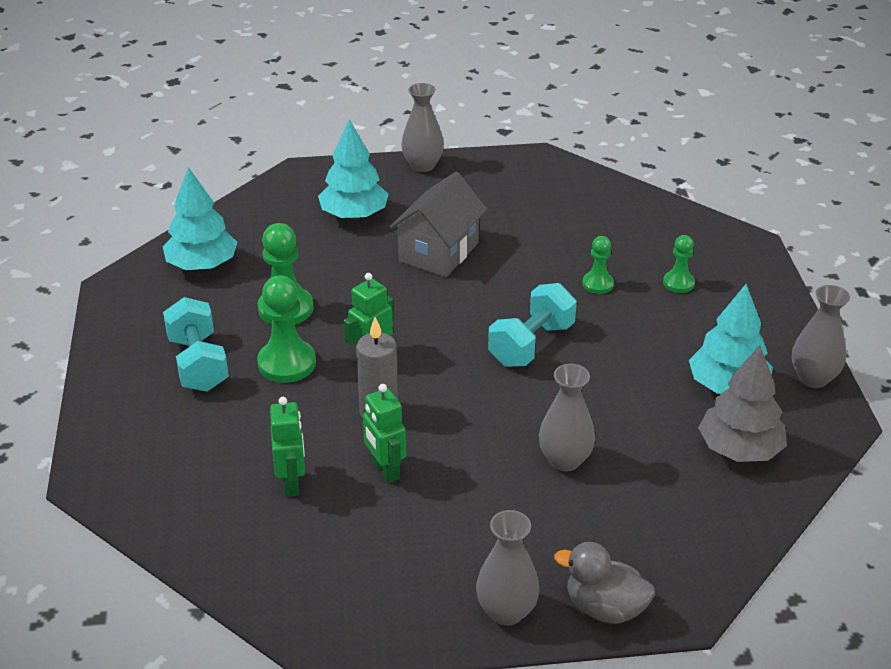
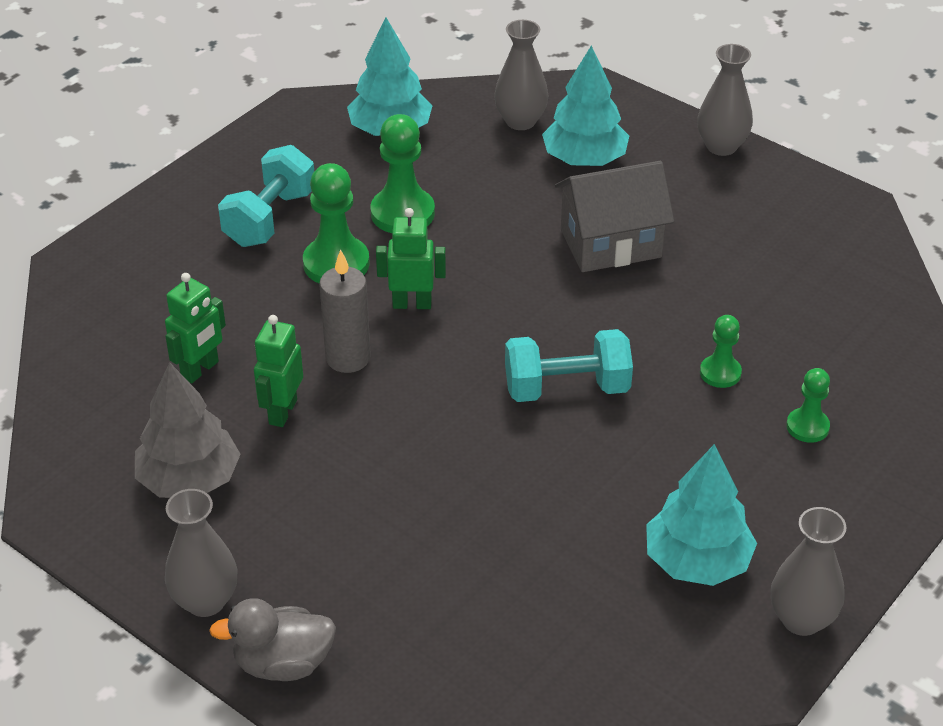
camera: 45 degrees right, 5 degrees up
(565, 460) = (438, 514): grey vase -> grey vase (520, 121)
(604, 608) = (283, 663): grey duck -> grey duck turned 75 degrees counterclockwise
(739, 449) = (613, 628): grey tree -> grey tree (189, 480)

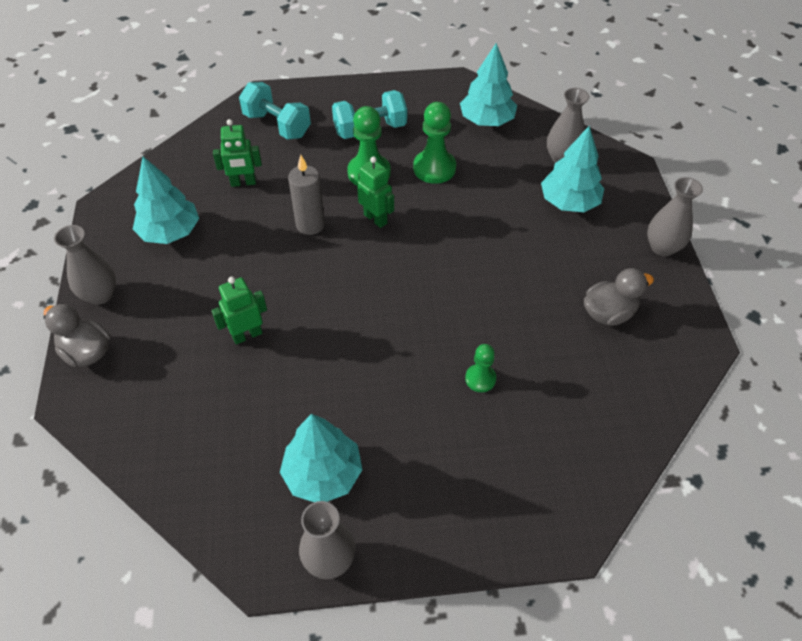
camera: 45 degrees right, 10 degrees up
(189, 480) = (170, 232): grey tree -> turquoise tree
(282, 412) = (248, 229): green robot -> green robot (247, 335)
(566, 388) = (388, 322): turquoise dumbbell -> turquoise dumbbell (277, 125)
(610, 243) = (519, 259): grey house -> none
(751, 236) = (608, 313): none -> grey duck
(807, 427) = (487, 451): green pawn -> none

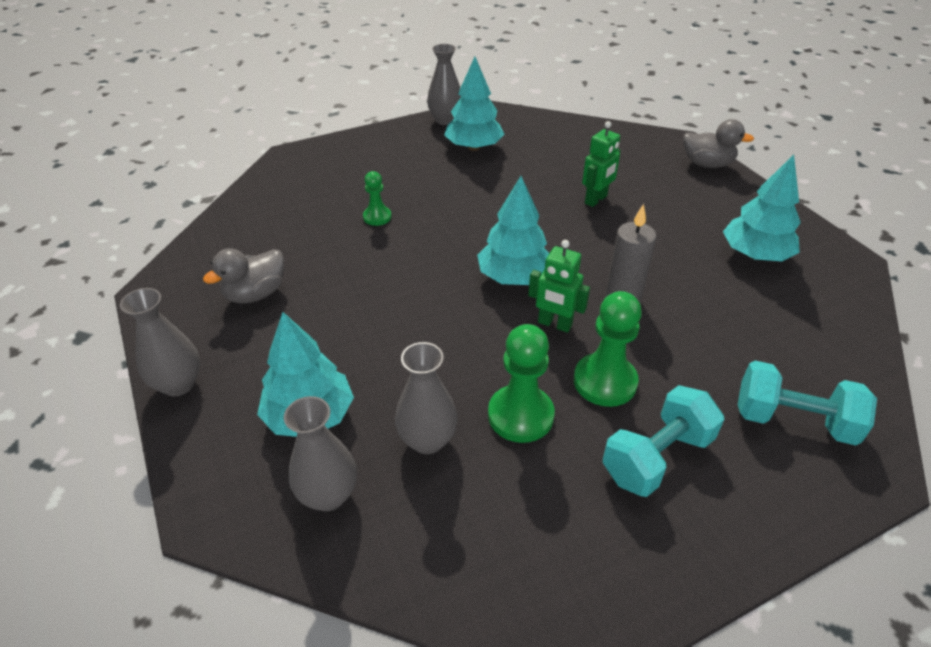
camera: 160 degrees right, 10 degrees down
(100, 295) = (747, 196): grey vase -> grey vase (427, 440)
(243, 183) = (743, 324): green robot -> none
(486, 120) = (478, 541): turquoise tree -> turquoise tree (514, 277)

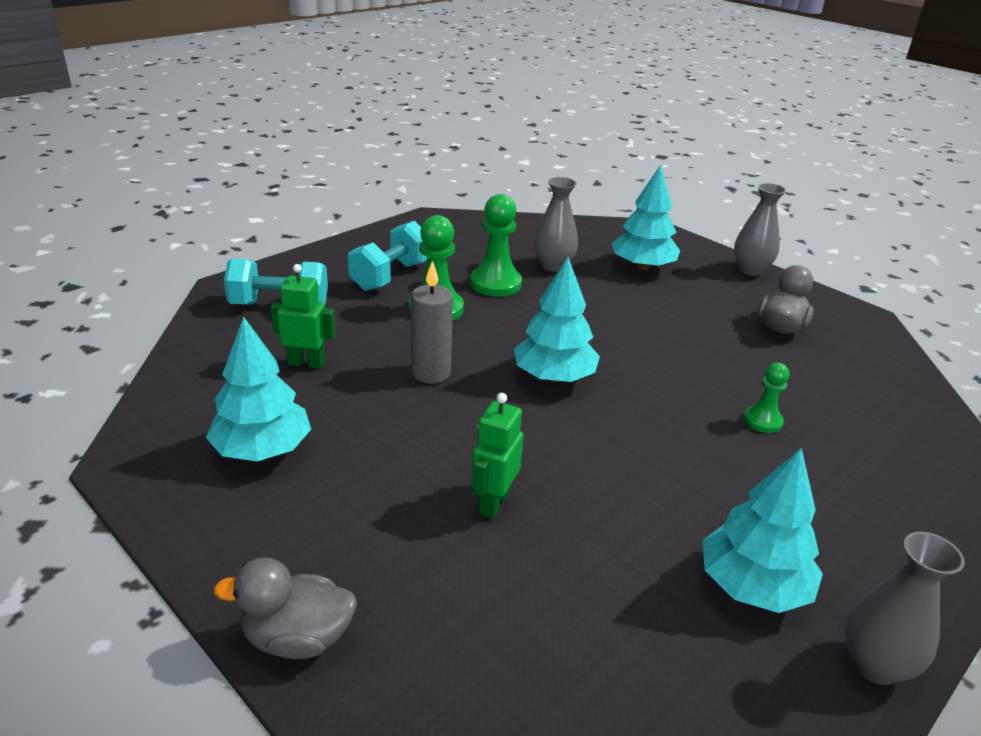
camera: 160 degrees right, 10 degrees down
(328, 495) = (594, 241): grey vase -> none
(554, 324) = (493, 341): green robot -> green robot (306, 363)

